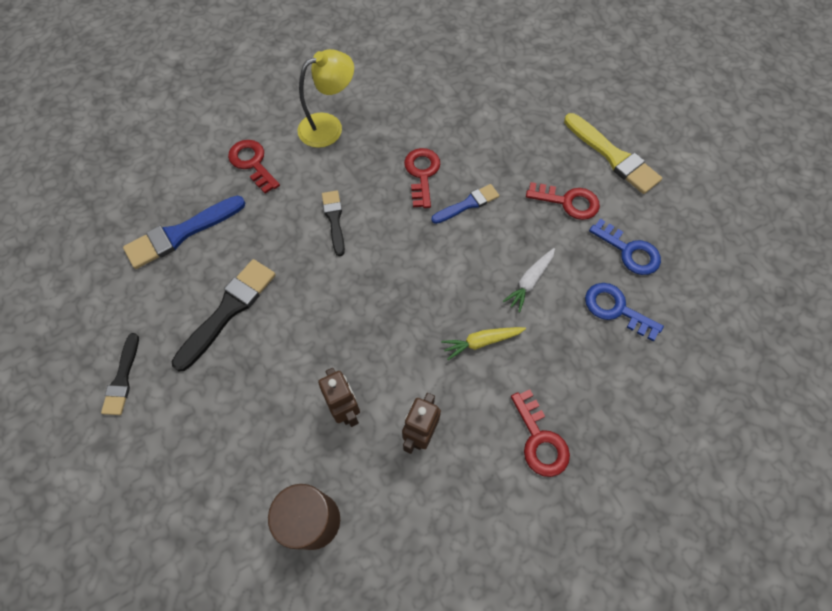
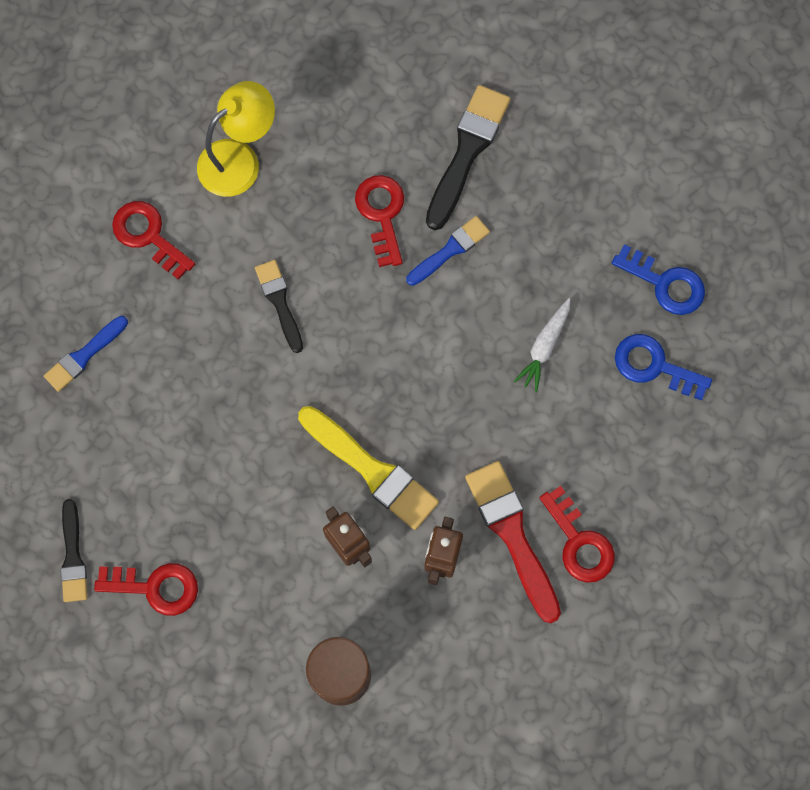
camera: 10 degrees left, 10 degrees up
(181, 233) = (84, 355): blue brush -> blue brush, size x0.61
(228, 310) = (176, 450): black brush -> black brush (467, 152)
(481, 342) = (495, 436): yellow carrot -> none
(483, 424) = (512, 535): none -> red brush
(568, 202) = (581, 224): red key -> red key (156, 587)
(613, 156) = (634, 144): yellow brush -> yellow brush (371, 470)

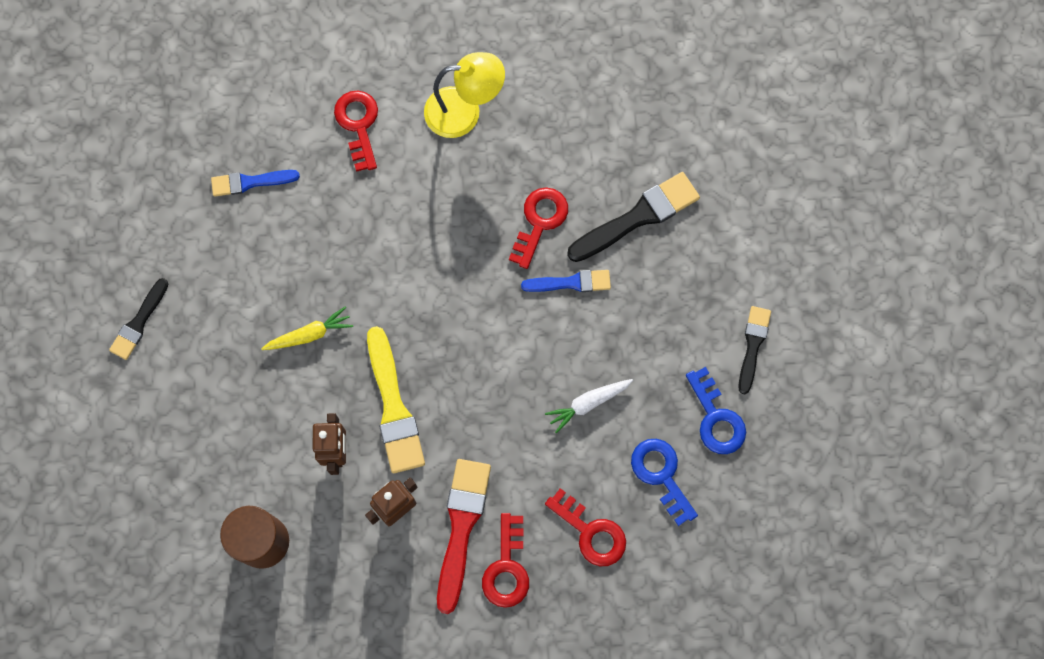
camera: 35 degrees right, 0 degrees up
(156, 587) = (179, 385): red key -> red key (591, 532)
(245, 457) = (310, 334): none -> yellow carrot
(279, 302) = (417, 237): black brush -> black brush (753, 346)

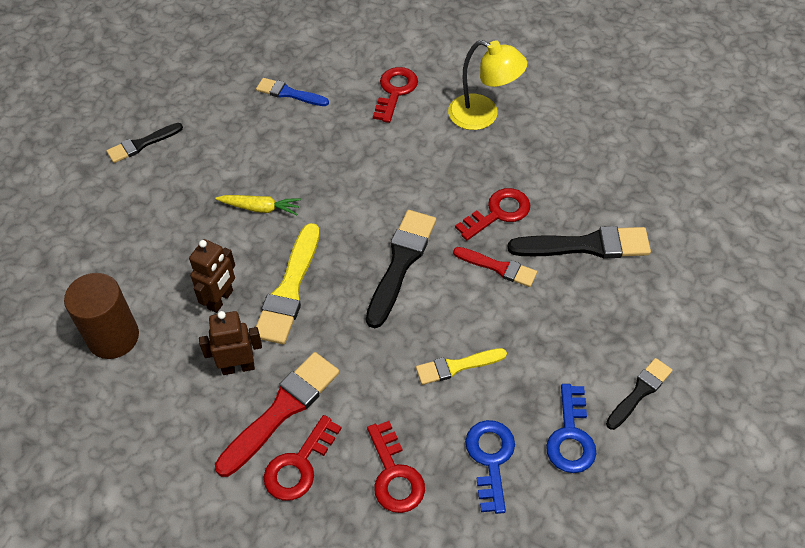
camera: 30 degrees right, 20 degrees down
(480, 325) = (400, 263): none -> black brush
(570, 283) = (498, 267): blue brush -> red brush
(588, 404) = (457, 366): white carrot -> yellow brush

